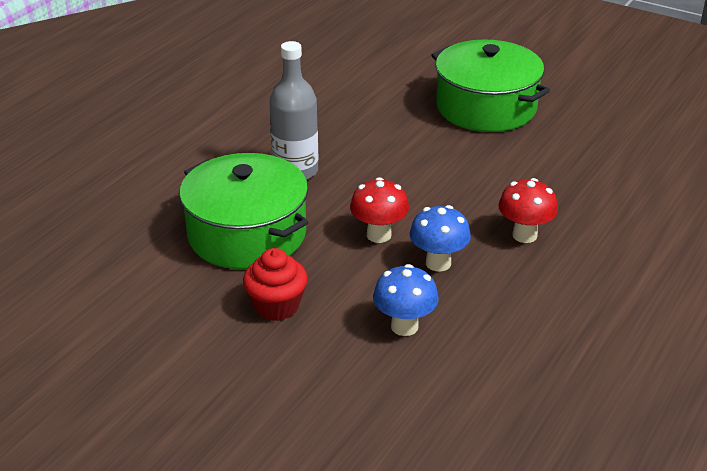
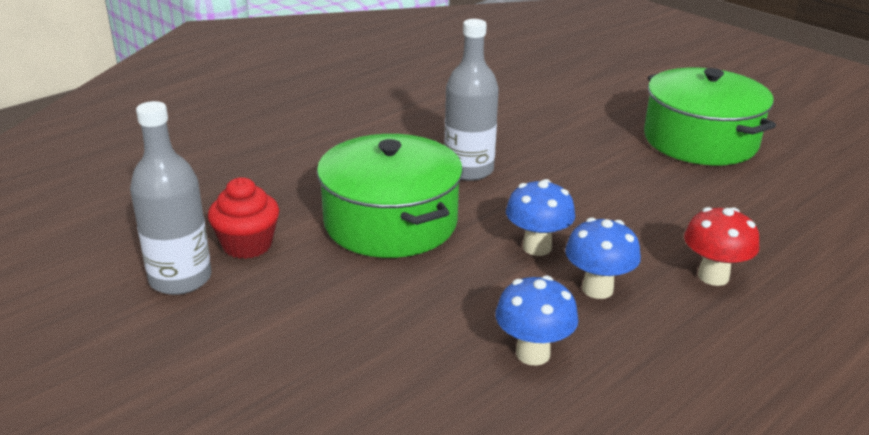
camera: 15 degrees right, 5 degrees down
(87, 320) = (180, 279): none -> grey bottle
(276, 306) = (390, 302): red cupcake -> red cupcake (247, 245)
(379, 235) = (537, 247): red mushroom -> blue mushroom

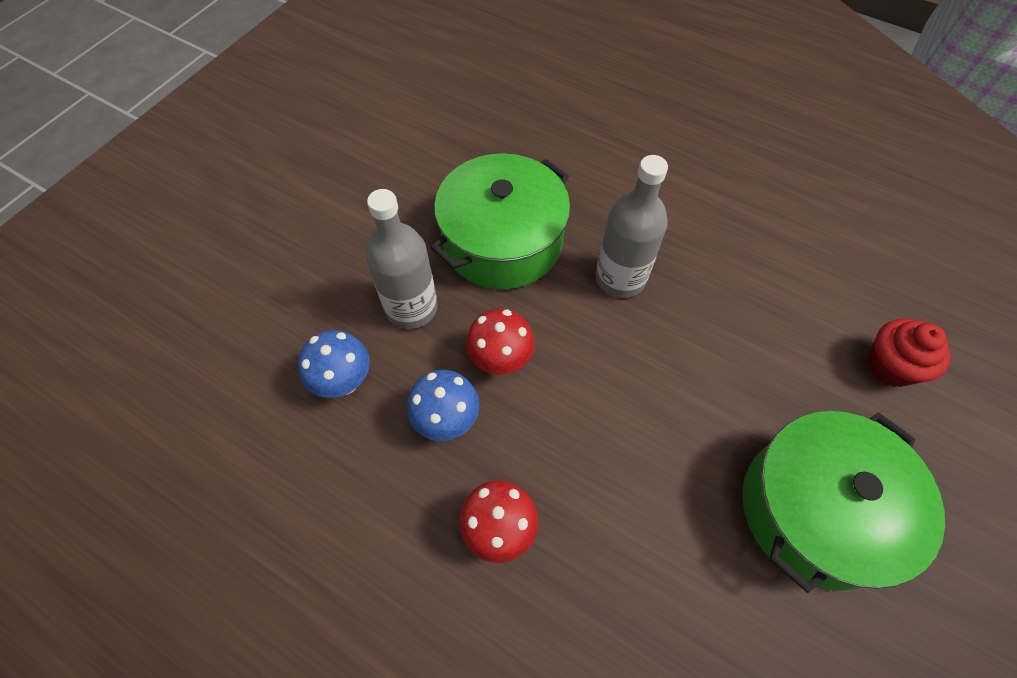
camera: 75 degrees right, 30 degrees up
(180, 279) = (385, 143): grey bottle -> grey bottle (411, 308)
(247, 245) = (438, 163): red cupcake -> red cupcake (890, 366)
(537, 247) = (500, 360): blue mushroom -> red mushroom

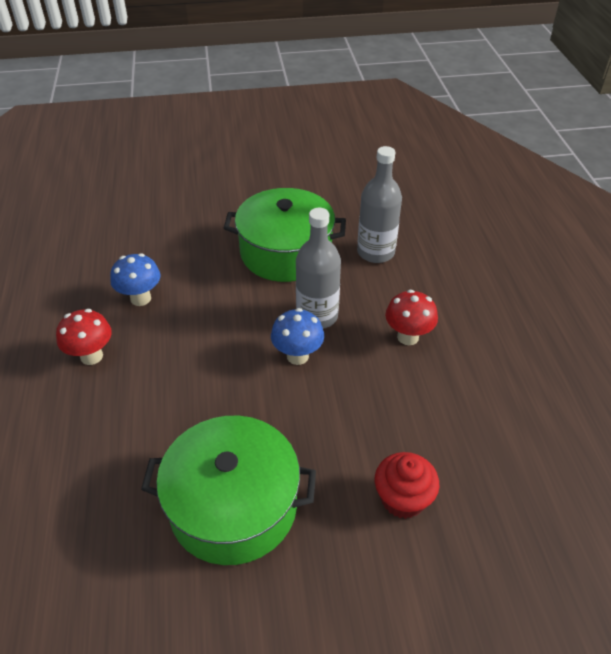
camera: 50 degrees right, 15 degrees down
(344, 382) = (129, 248): blue mushroom -> blue mushroom (297, 356)
(411, 308) = (199, 244): grey bottle -> grey bottle (376, 252)
(500, 360) = (200, 297): red mushroom -> red mushroom (408, 337)

